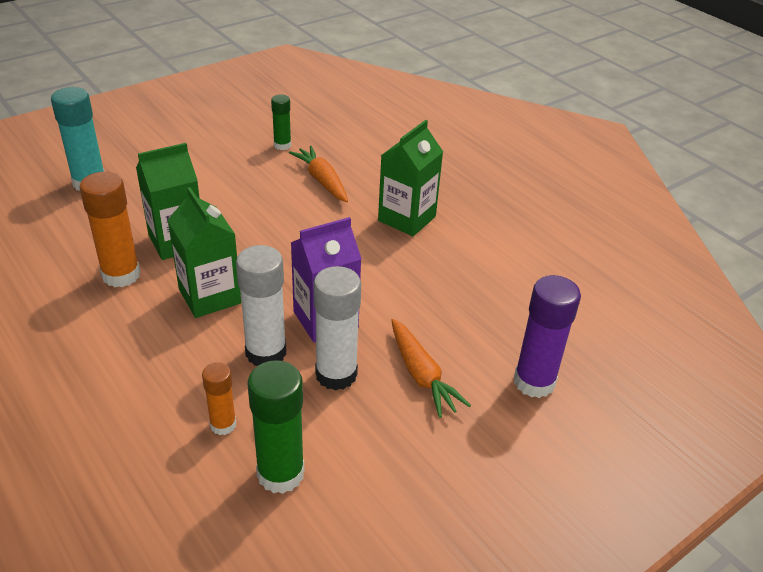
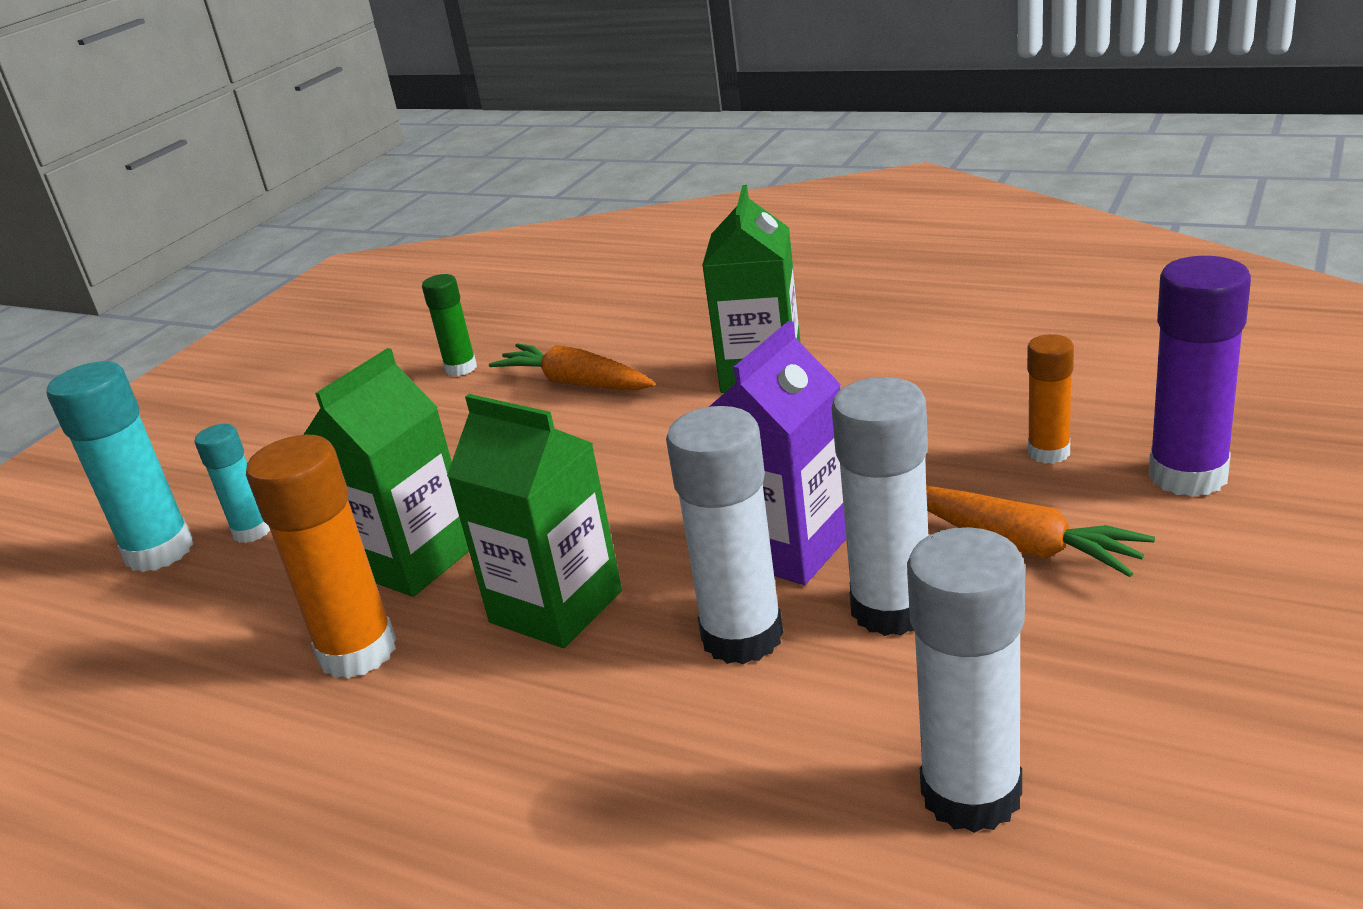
camera: 20 degrees left, 10 degrees down
(130, 191) = (252, 531): none -> turquoise glue stick
(223, 424) = (788, 775): orange glue stick -> orange glue stick (1048, 452)
(280, 473) = (971, 793): green glue stick -> white glue stick

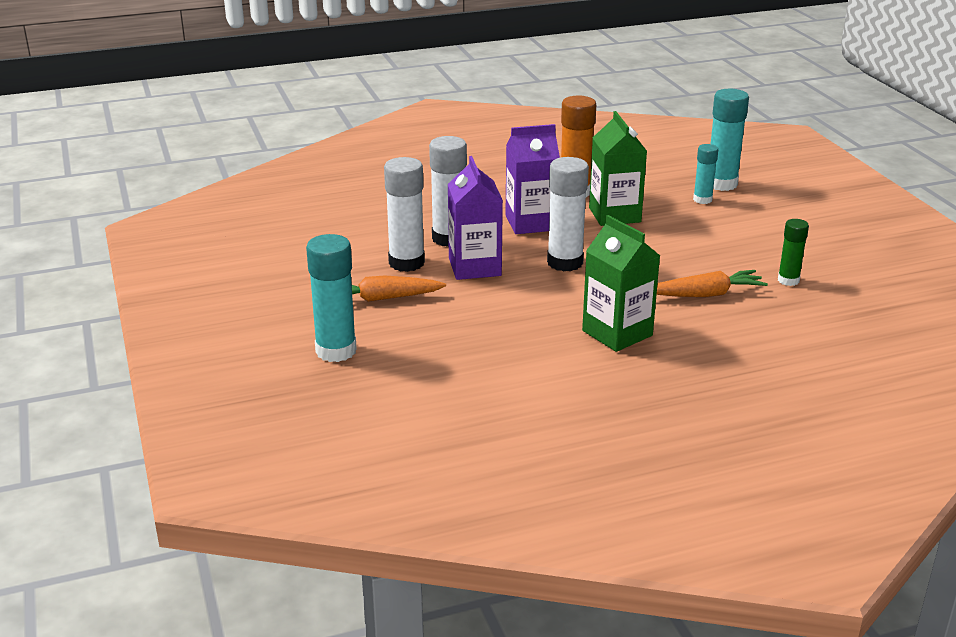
camera: 130 degrees right, 0 degrees up
(556, 607) = (530, 223): green carton -> purple carton
(971, 793) = (327, 232): white glue stick -> white glue stick (565, 262)
(1048, 452) = (410, 340): orange glue stick -> none
(1188, 475) = (336, 351): purple glue stick -> turquoise glue stick

